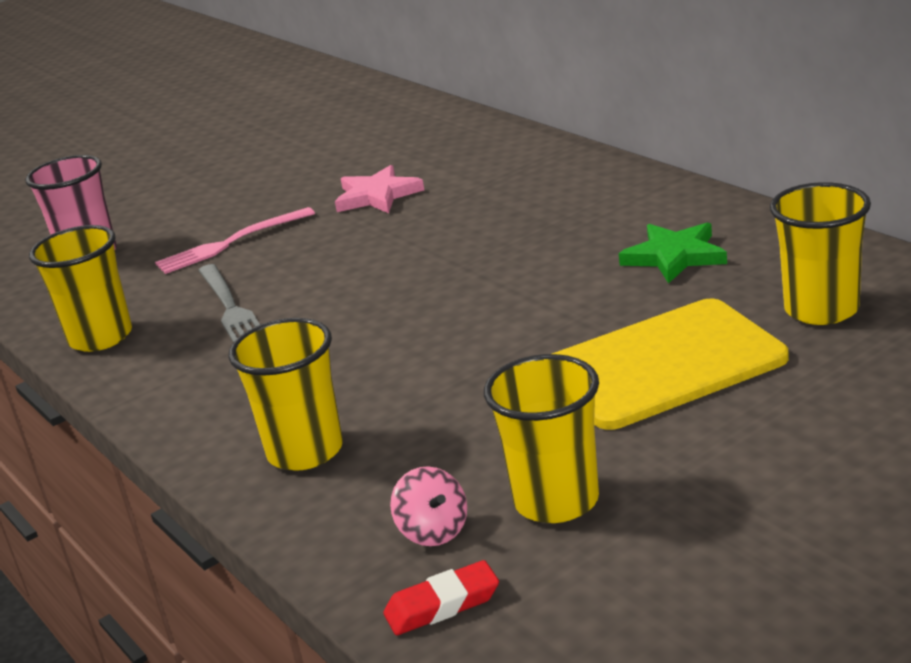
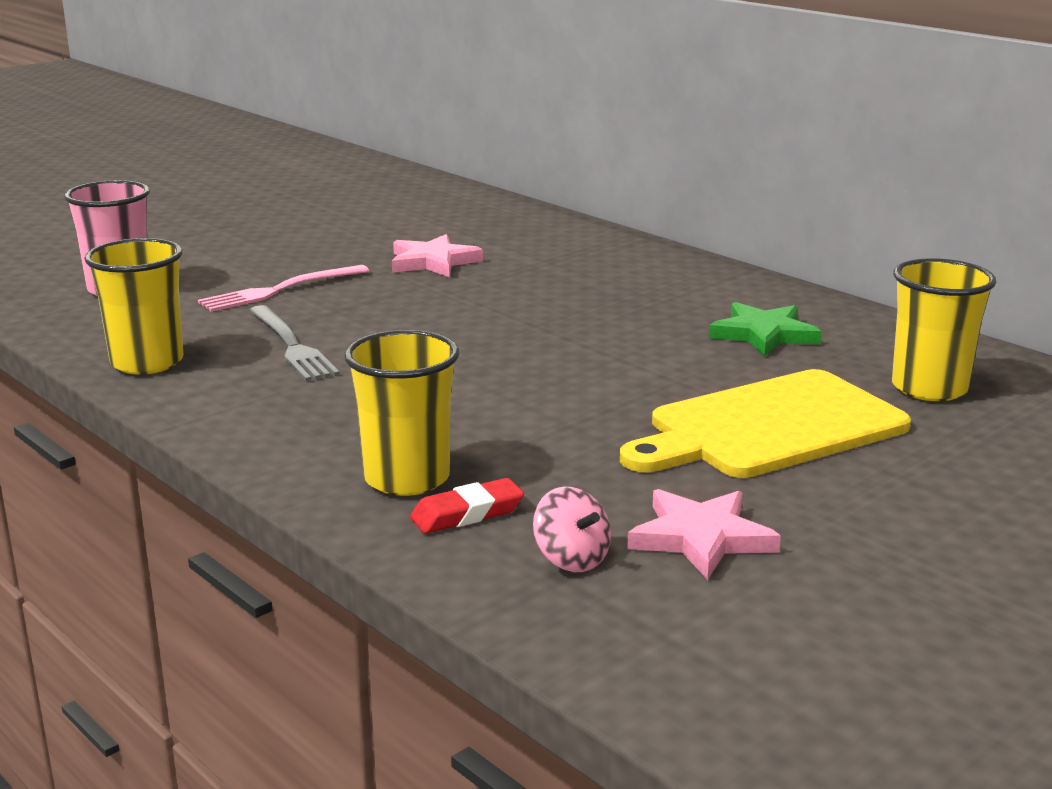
camera: 10 degrees left, 5 degrees down
(442, 605) = (600, 629): red eraser -> red eraser (467, 514)
(556, 501) = (701, 538): yellow cup -> pink star

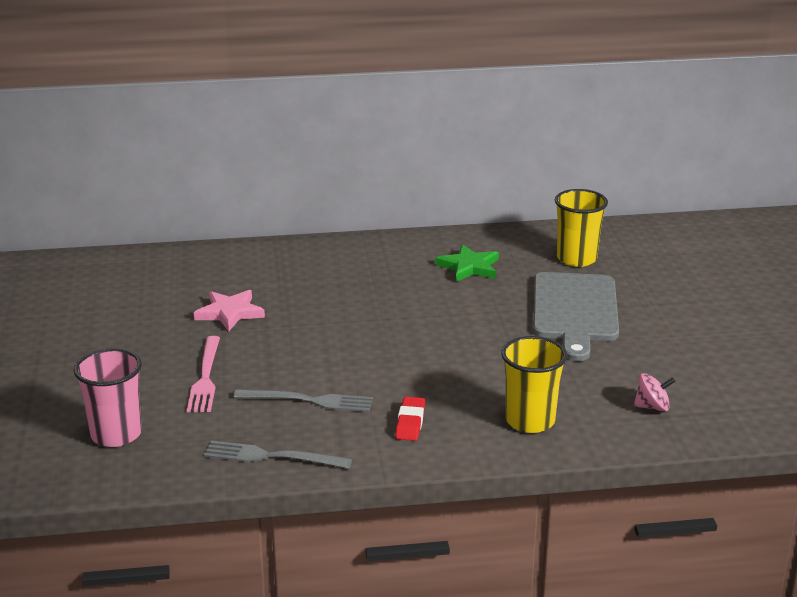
camera: 55 degrees left, 5 degrees up
(147, 362) = (272, 456): yellow cup -> grey fork
(467, 514) = (584, 417): red eraser -> red eraser (410, 422)
(701, 538) = (662, 370): pink star -> none
(770, 427) = (575, 311): yellow cutting board -> grey cutting board

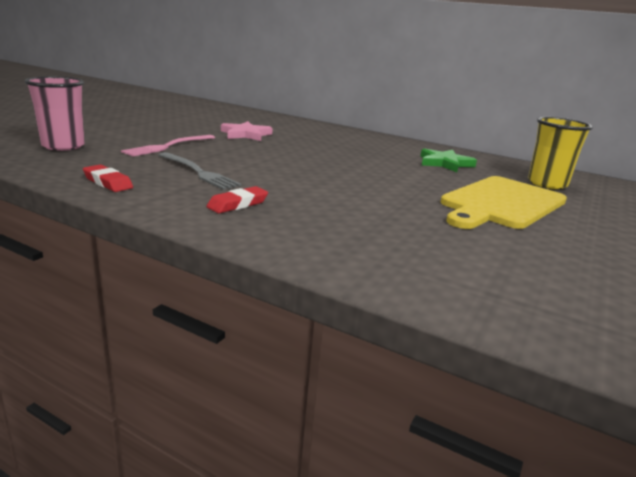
camera: 35 degrees right, 5 degrees down
(272, 456) = (108, 182): grey fork -> red eraser
(530, 421) = (338, 240): yellow cup -> none
(575, 311) = (501, 203): grey cutting board -> yellow cutting board
(652, 407) = (489, 282): pink spinning top -> none

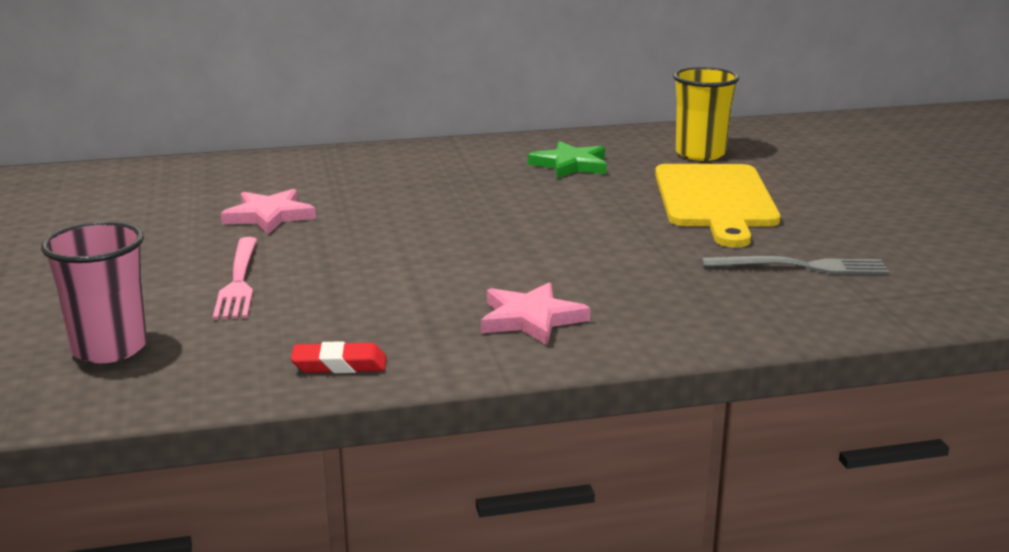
camera: 40 degrees left, 0 degrees up
(198, 172) = (385, 301): grey fork -> grey fork (801, 267)
(238, 204) = (531, 319): red eraser -> pink star

